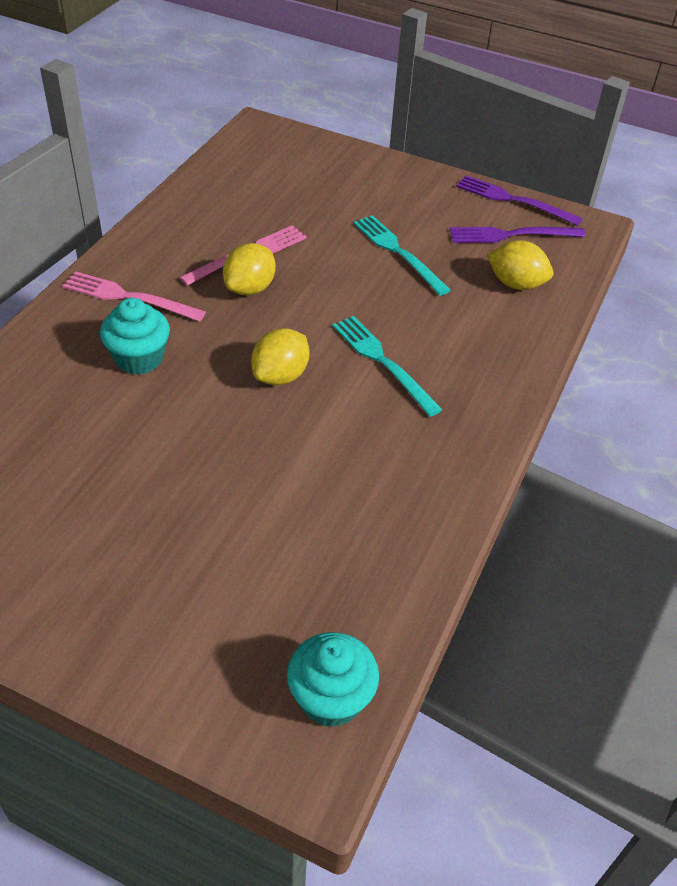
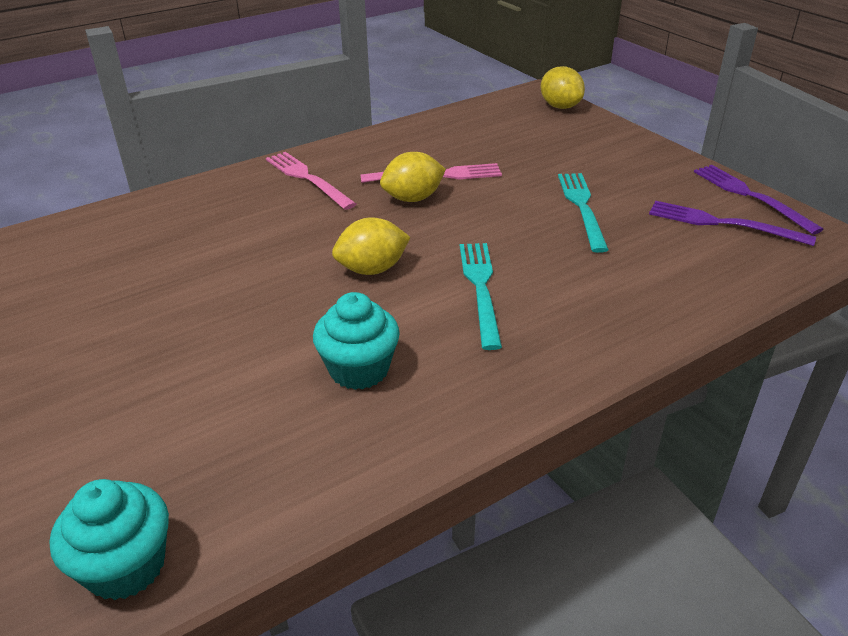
camera: 35 degrees right, 10 degrees down
(139, 358) = (269, 221): turquoise cupcake -> turquoise cupcake (359, 369)
(516, 284) = (690, 265): yellow lemon -> yellow lemon (560, 106)

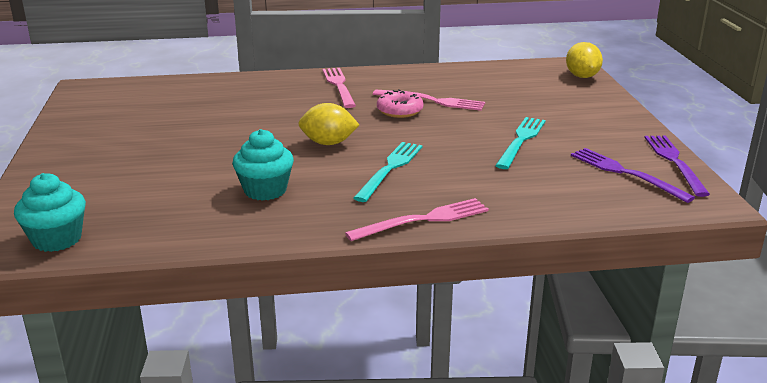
camera: 25 degrees right, 10 degrees down
(413, 198) = (400, 111): yellow lemon -> pink donut
(588, 355) = (423, 220): none -> pink fork

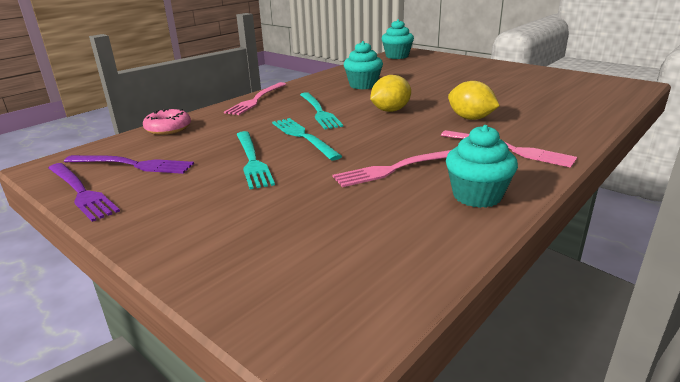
camera: 140 degrees right, 0 degrees up
(400, 111) = (401, 148): pink donut -> pink donut (168, 128)
(422, 76) = (477, 196): none -> turquoise cupcake
(452, 146) = (303, 137): none -> turquoise fork
(582, 76) = (274, 310): yellow lemon -> yellow lemon (470, 118)

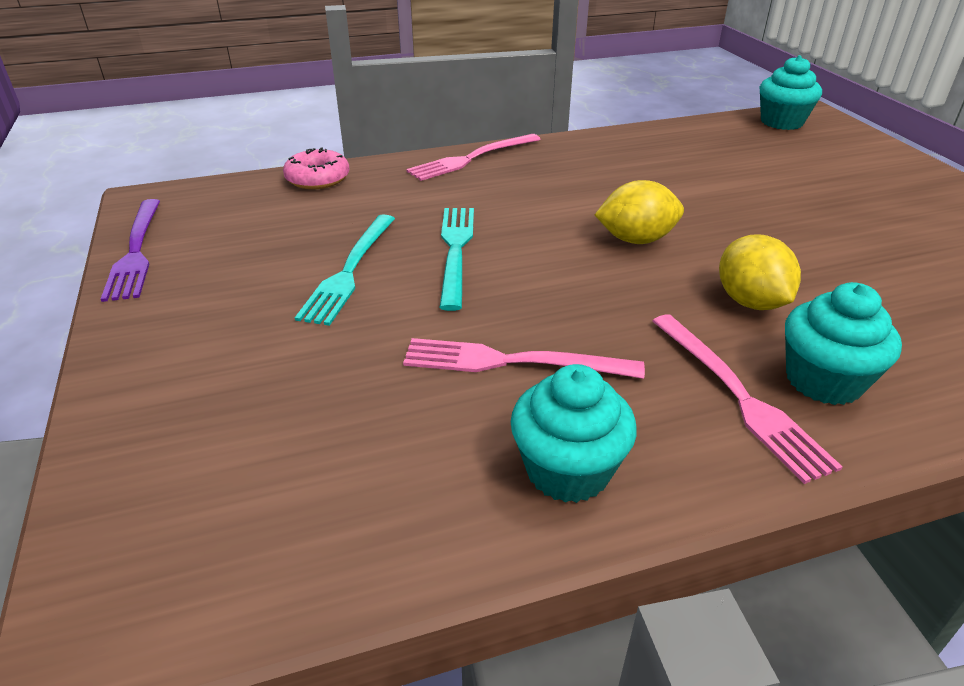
camera: 30 degrees right, 10 degrees up
(132, 165) = (222, 227): purple fork -> none
(319, 111) = (529, 208): turquoise fork -> none
(363, 85) = (653, 172): turquoise cupcake -> turquoise cupcake (823, 380)

